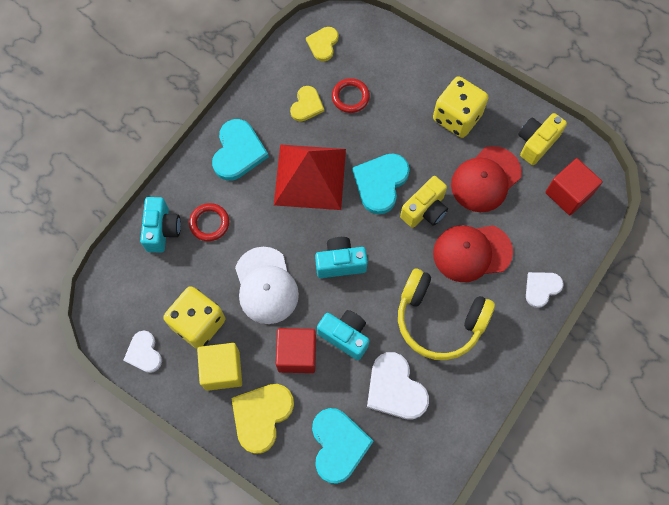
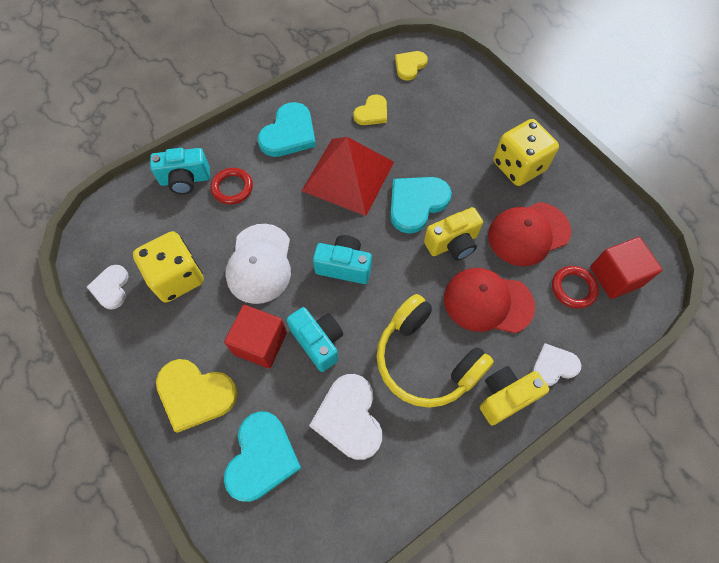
camera: 20 degrees right, 5 degrees down
(162, 230) = (185, 180): turquoise camera -> turquoise camera turned 60 degrees clockwise
(222, 370) = (178, 332): yellow cube -> none
(261, 416) = (195, 394): yellow heart -> yellow heart turned 120 degrees counterclockwise
(350, 97) = (417, 117): red ring -> red ring (573, 288)
(536, 143) = (595, 215): yellow camera -> yellow camera (505, 397)

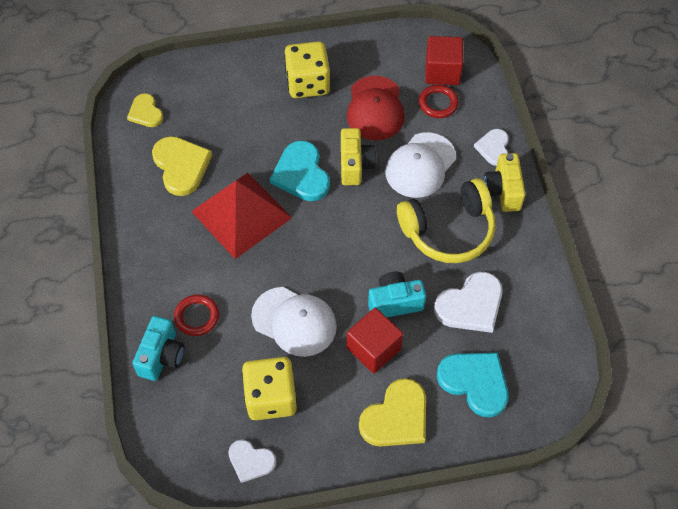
camera: 65 degrees left, 5 degrees down
(289, 133) = (162, 244): turquoise heart -> none
(344, 266) = (333, 255): turquoise camera -> none
(349, 418) = (471, 305): white heart -> white heart turned 45 degrees counterclockwise
(372, 112) = (181, 166): yellow heart -> yellow heart, size x1.63
(487, 302) = (420, 165): red cap -> white cap

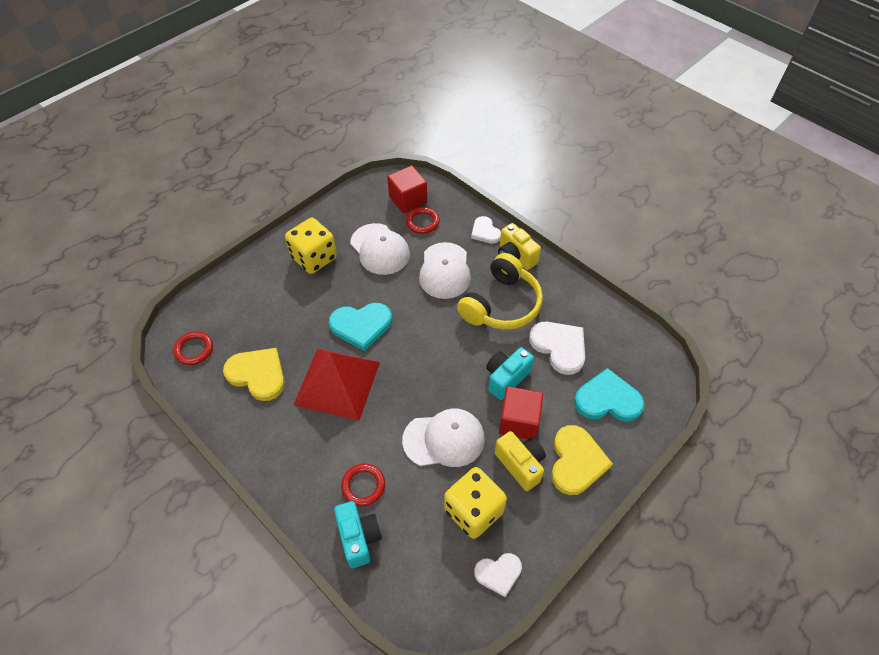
camera: 35 degrees left, 5 degrees down
(145, 112) = (194, 350): yellow heart -> red ring
(301, 174) = (361, 325): turquoise heart -> turquoise heart turned 45 degrees counterclockwise
(355, 165) = (397, 297): yellow camera -> yellow camera (520, 464)
(375, 108) = (380, 249): red cap -> white cap
(471, 305) = (559, 347): white heart -> white heart turned 60 degrees counterclockwise

